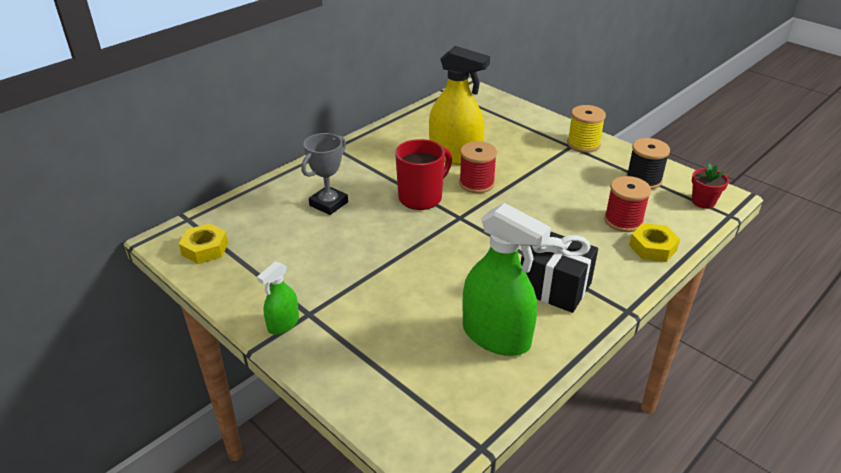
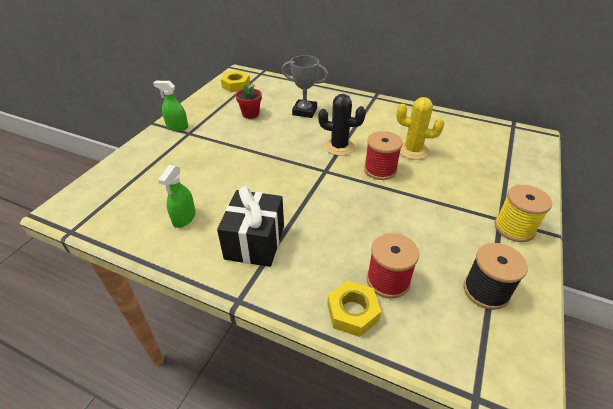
camera: 70 degrees right, 5 degrees up
(421, 197) = (339, 147): red mug -> black cactus
(455, 156) = (413, 150): yellow spray bottle -> yellow cactus
(496, 336) = (184, 218): green spray bottle -> green spray bottle, size x0.51
(703, 202) = (485, 361): red flower pot -> red flower pot (250, 114)

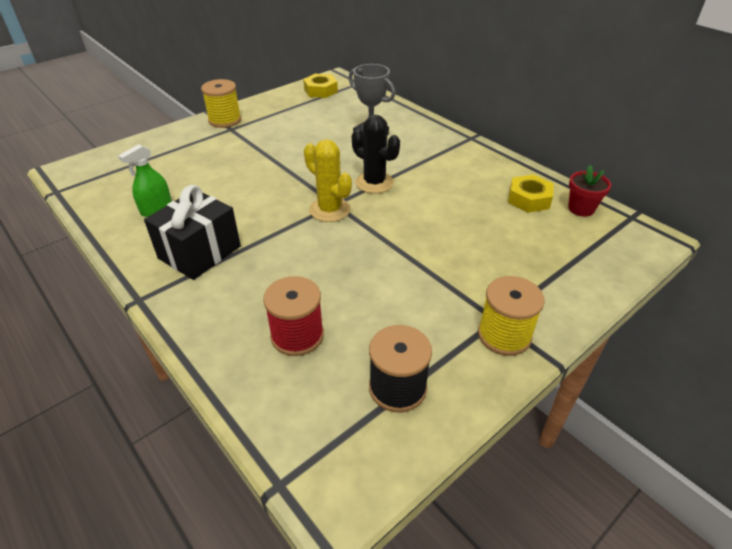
camera: 25 degrees right, 0 degrees up
(177, 127) = (225, 120): green spray bottle -> yellow spool
(250, 114) = (309, 124): red flower pot -> red flower pot (581, 209)
(352, 312) = (232, 351): yellow nut -> yellow nut (529, 199)
(380, 170) = (398, 220): red spool -> none
(413, 150) = (460, 210): yellow cactus -> yellow cactus (329, 210)

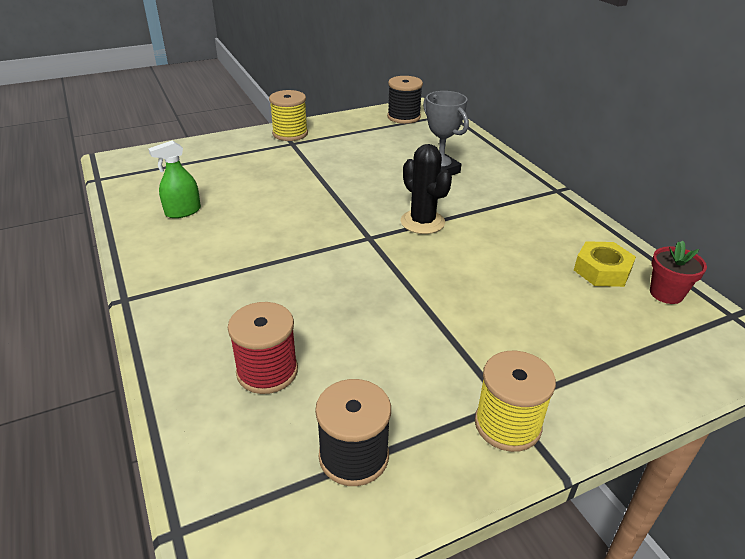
camera: 15 degrees right, 5 degrees down
(200, 252) = (205, 263): black gift -> none
(320, 90) = (403, 117): yellow nut -> black spool
(329, 210) = (360, 243): yellow cactus -> none

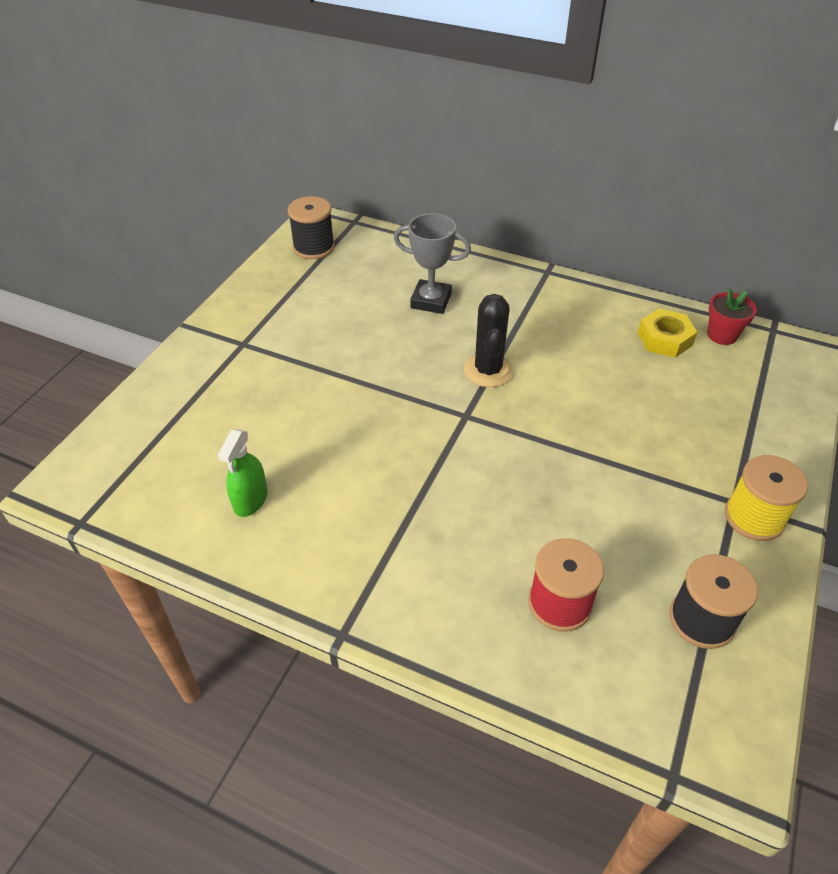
camera: 40 degrees left, 10 degrees up
(290, 133) = (223, 331): yellow spool -> none
(422, 222) = (488, 370): black cactus -> black cactus turned 75 degrees clockwise

